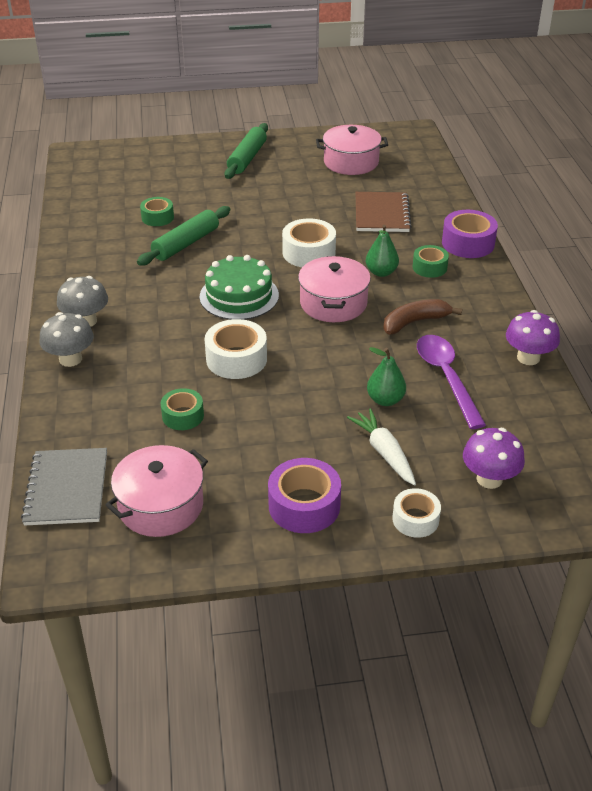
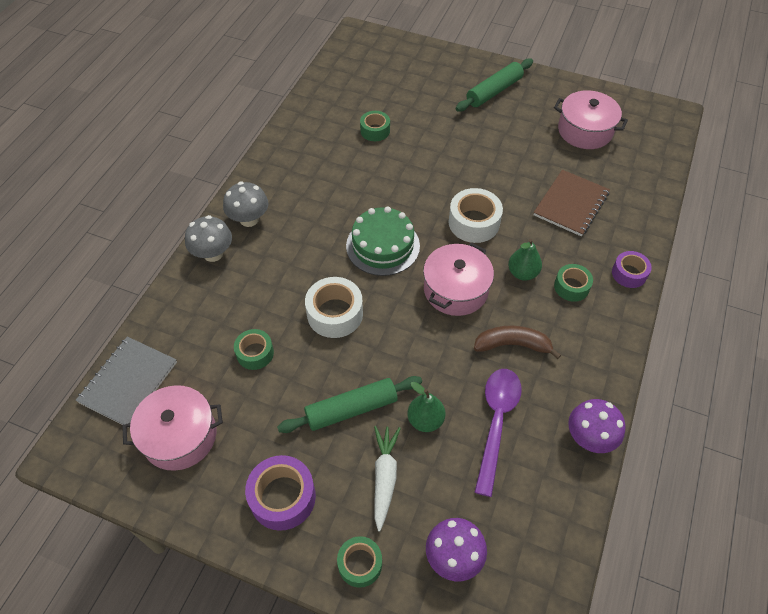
camera: 30 degrees right, 15 degrees up
(186, 244) = (378, 169): green rolling pin -> green rolling pin (351, 409)
(415, 519) = (360, 564): white tape -> green tape
(468, 243) = (629, 274): purple tape -> purple tape, size x0.64

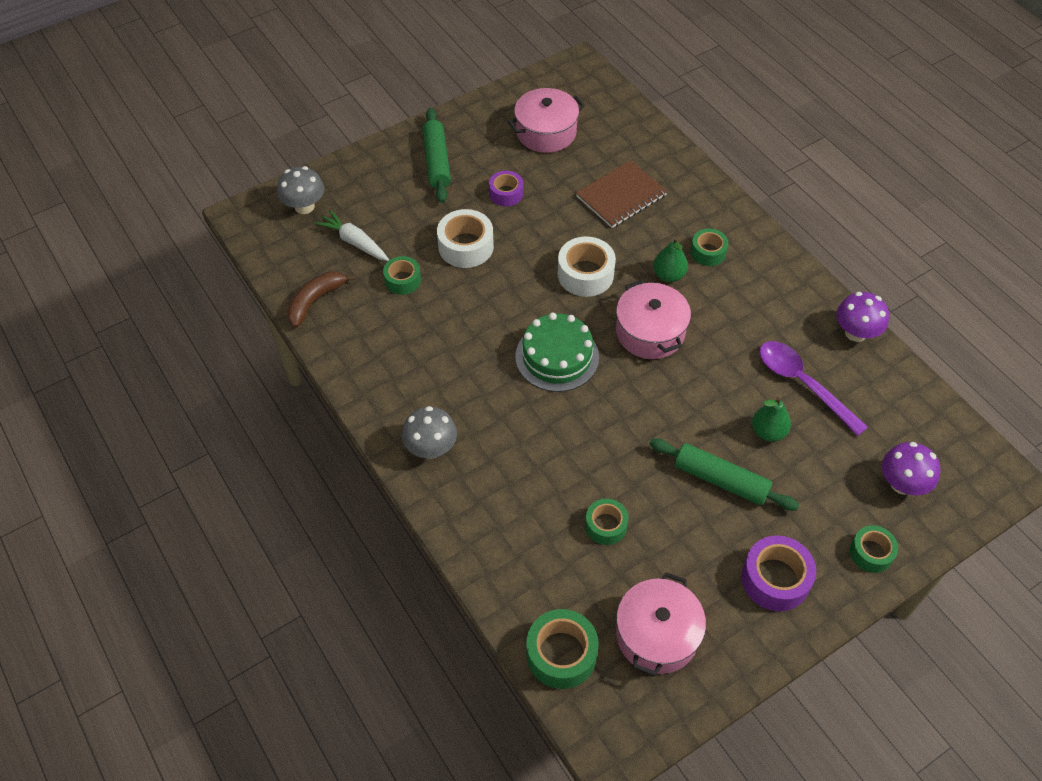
camera: 55 degrees left, 0 degrees up
(128, 382) = (561, 654): grey notebook -> green tape
(213, 254) = (452, 502): grey mushroom -> grey mushroom (304, 206)
(335, 314) = (608, 437): white tape -> white tape (466, 246)
(351, 409) = (721, 480): green rolling pin -> green rolling pin turned 75 degrees counterclockwise
(384, 477) = (803, 492): white carrot -> white carrot (354, 242)
(512, 345) = (736, 327): brown banana -> brown banana (315, 301)
(571, 204) = (621, 196): brown notebook -> brown notebook turned 75 degrees clockwise
(629, 274) = (723, 207): purple tape -> purple tape (506, 193)

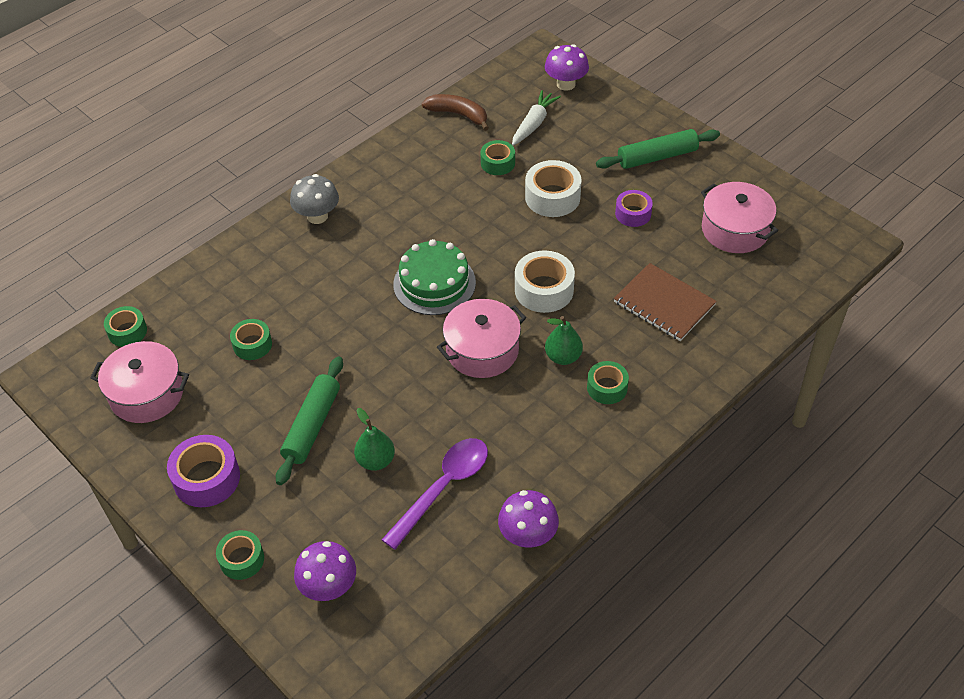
camera: 80 degrees right, 5 degrees down
(304, 206) = (566, 84): grey mushroom -> purple mushroom
(561, 654) = (127, 331): green tape -> green tape, size x0.64

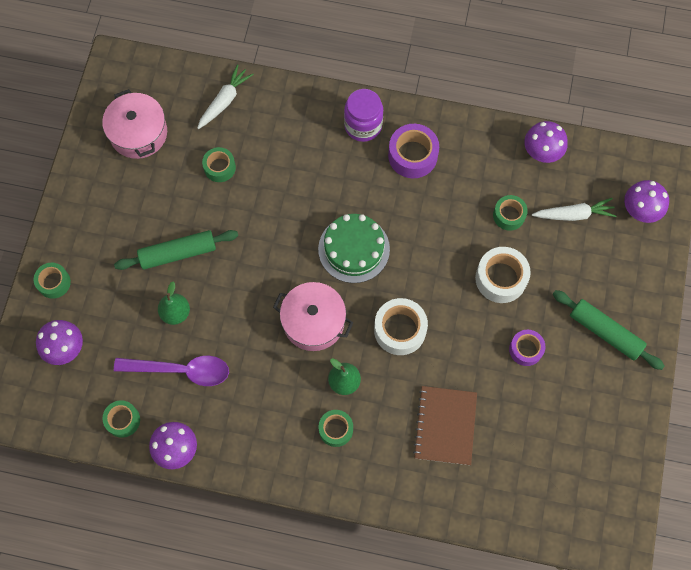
camera: 55 degrees right, 20 degrees up
(127, 331) = (179, 82): green tape -> green tape (123, 420)
(185, 305) = (225, 101): none -> white carrot
(206, 478) = (98, 218): purple tape -> purple tape (412, 155)
(317, 216) = (363, 126): grey mushroom -> purple jar
(458, 115) = (542, 152): brown banana -> purple mushroom
(735, 230) = (563, 438): pink pot -> none

